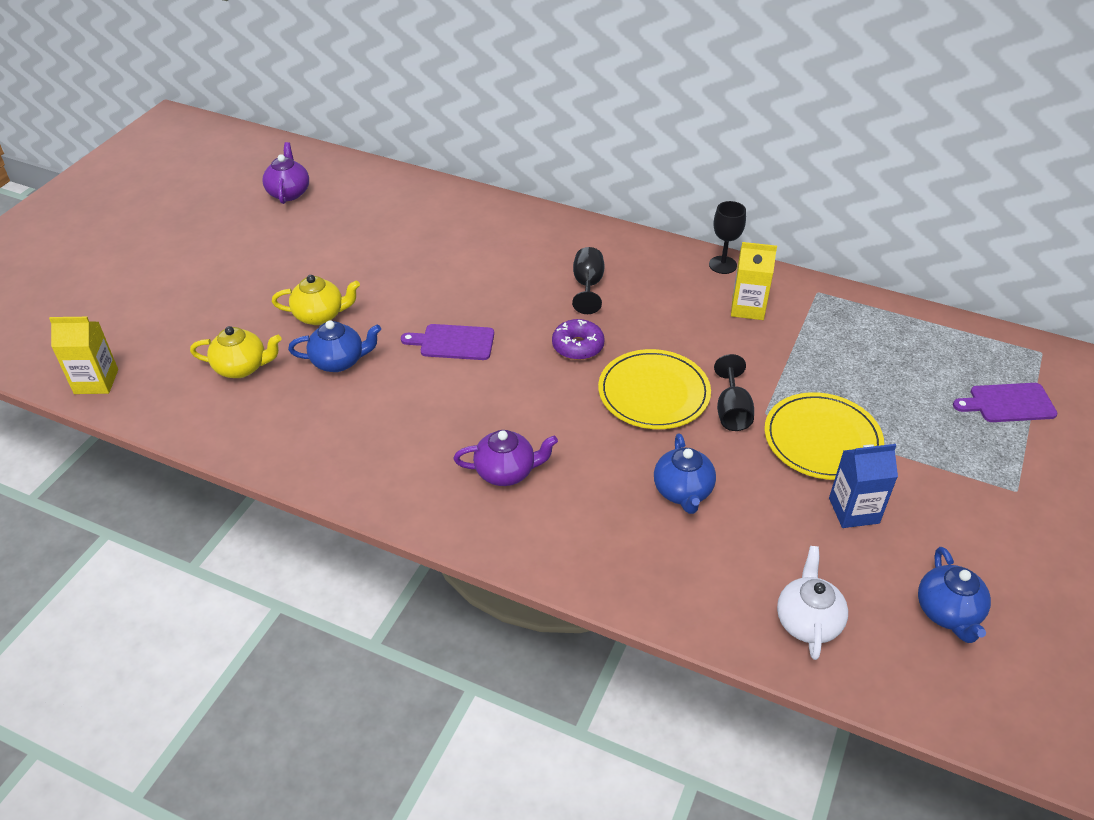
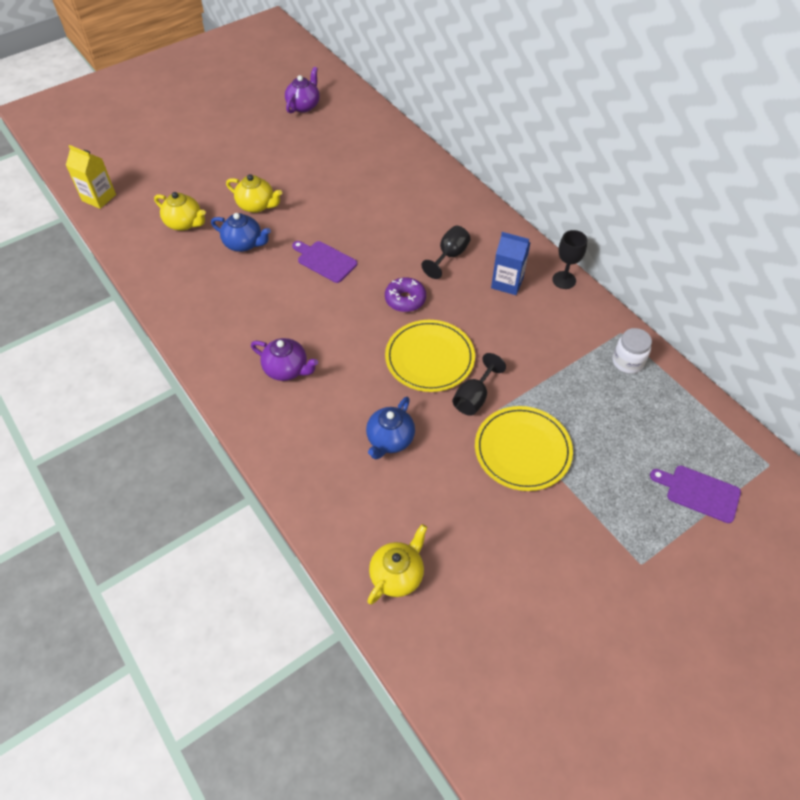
camera: 30 degrees right, 10 degrees up
(747, 308) = (554, 323): yellow carton -> none
(807, 621) = (397, 575): white teapot -> yellow teapot
(846, 315) = (627, 362): none -> white jar
(854, 510) = (499, 514): blue carton -> blue carton (507, 282)
(947, 612) = (503, 624): blue teapot -> none

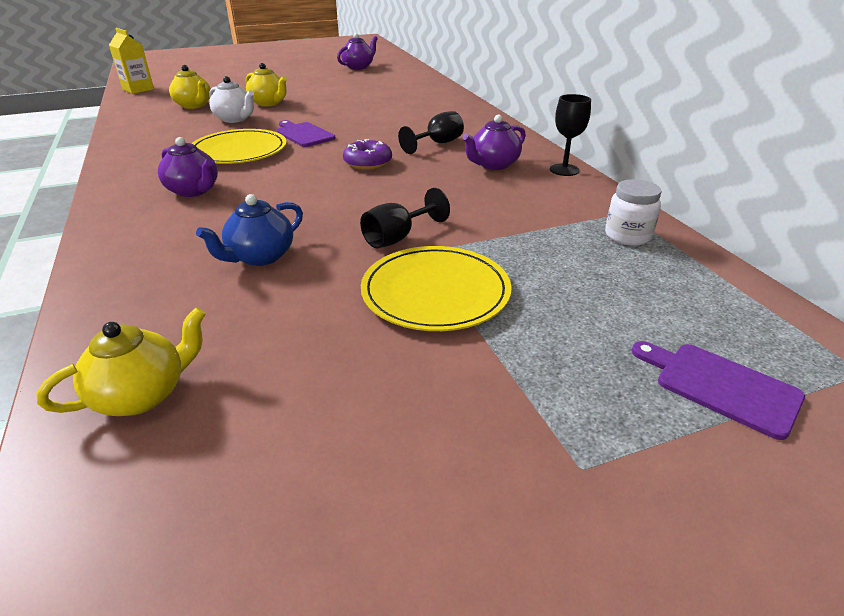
camera: 15 degrees right, 20 degrees down
(244, 244) = (235, 119): blue teapot -> white teapot
(429, 358) = (364, 202): yellow plate -> yellow plate (239, 151)
(507, 282) = (493, 165): blue carton -> purple teapot

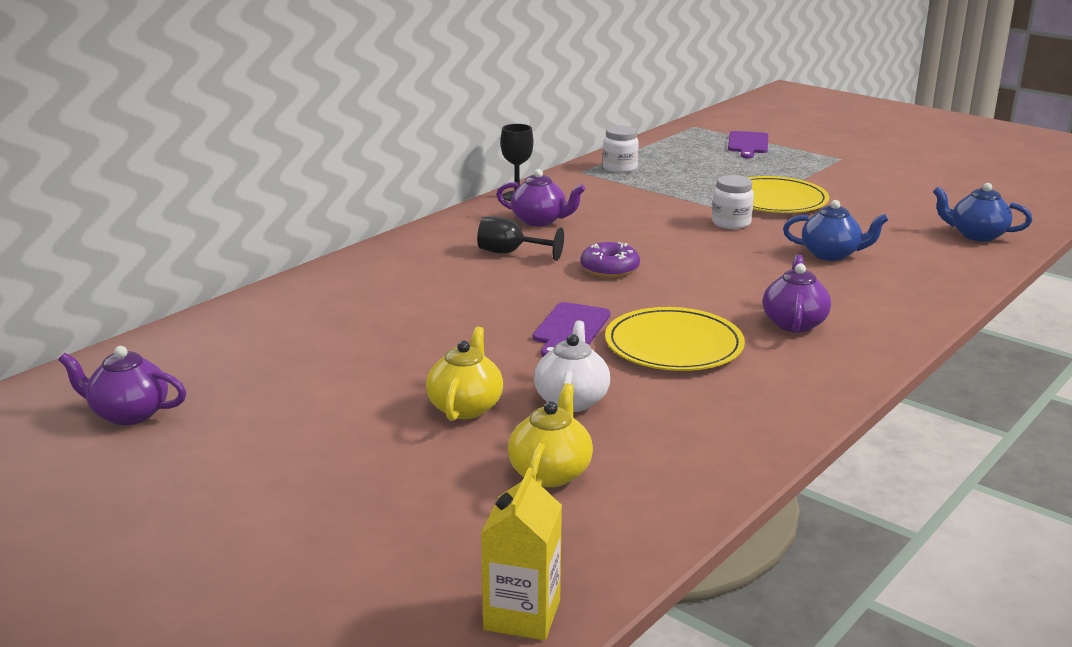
camera: 120 degrees left, 10 degrees down
(142, 395) = (976, 235): yellow teapot -> blue teapot
(397, 238) = (731, 223): black goblet -> white jar

